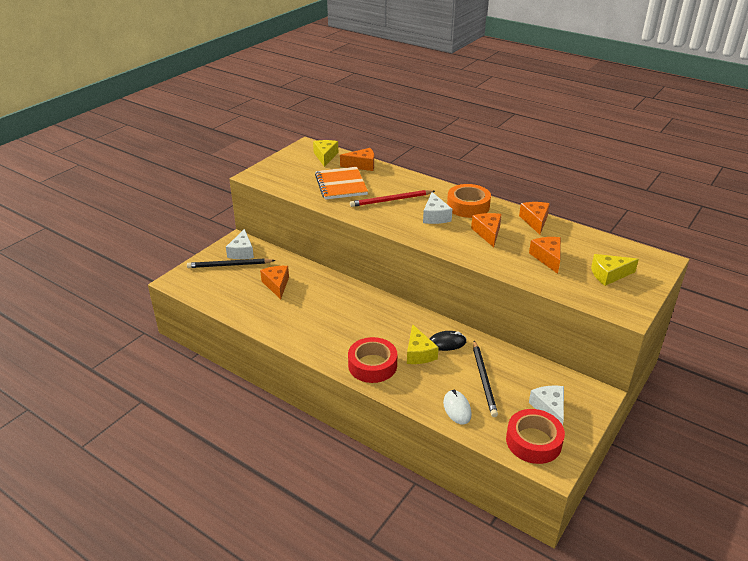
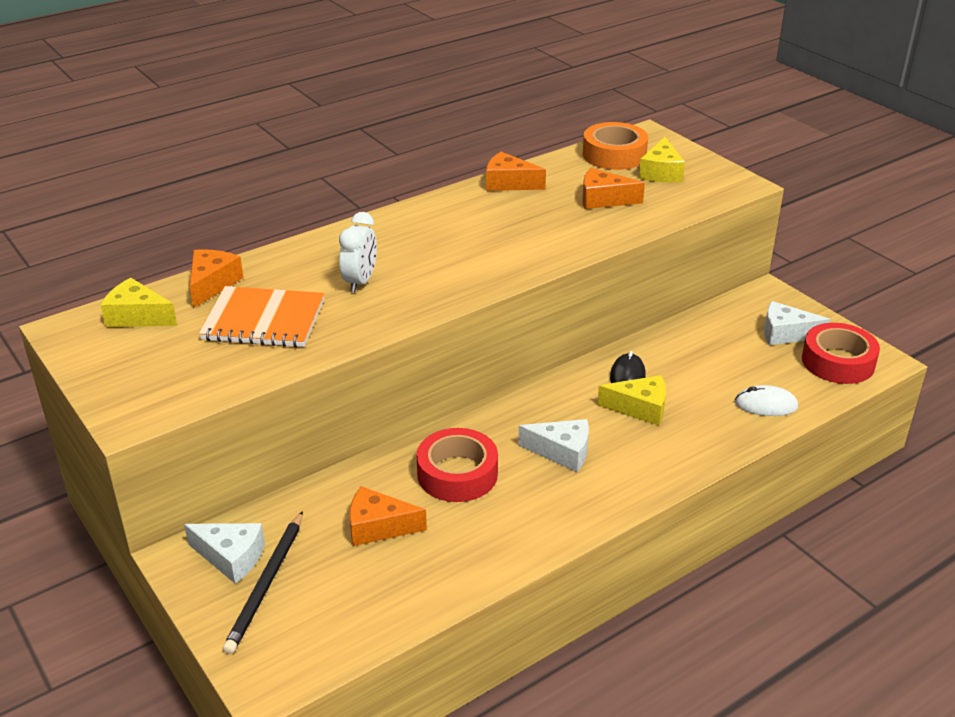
camera: 70 degrees left, 0 degrees up
(372, 365) = (650, 460): red tape -> red tape (457, 474)
(391, 200) = (360, 282): red pencil -> white clock
(435, 216) = (440, 254): white cheese -> white cheese (562, 452)
(468, 206) = (431, 221): orange tape -> orange tape (614, 155)
(484, 380) = (716, 367): black pencil -> none
(488, 233) = (516, 224): orange cheese -> none

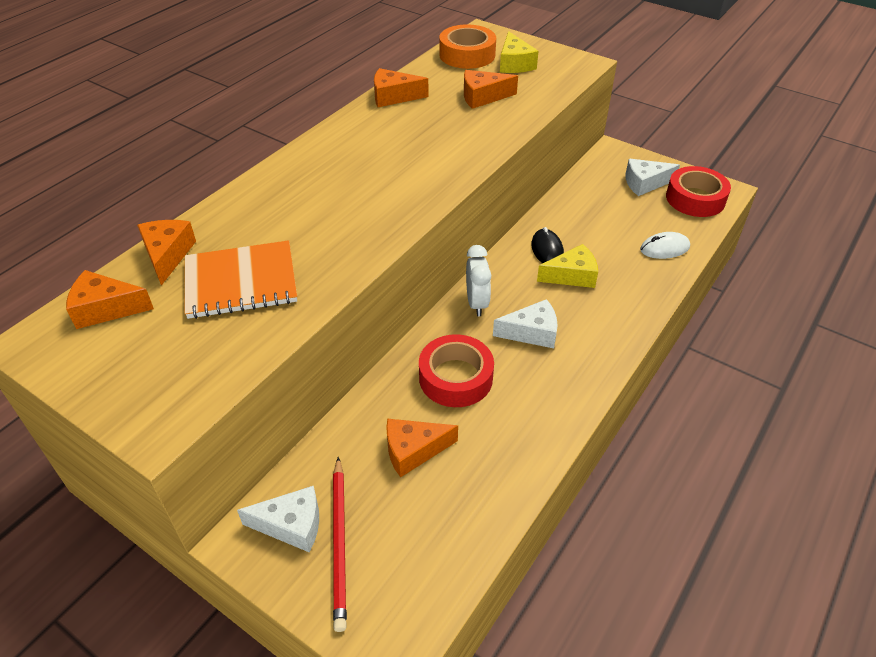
camera: 20 degrees left, 10 degrees up
(137, 316) = (106, 309): yellow cheese -> orange cheese
(266, 584) = (339, 543): black pencil -> red pencil
(360, 282) = (313, 220): white clock -> white clock (476, 303)

